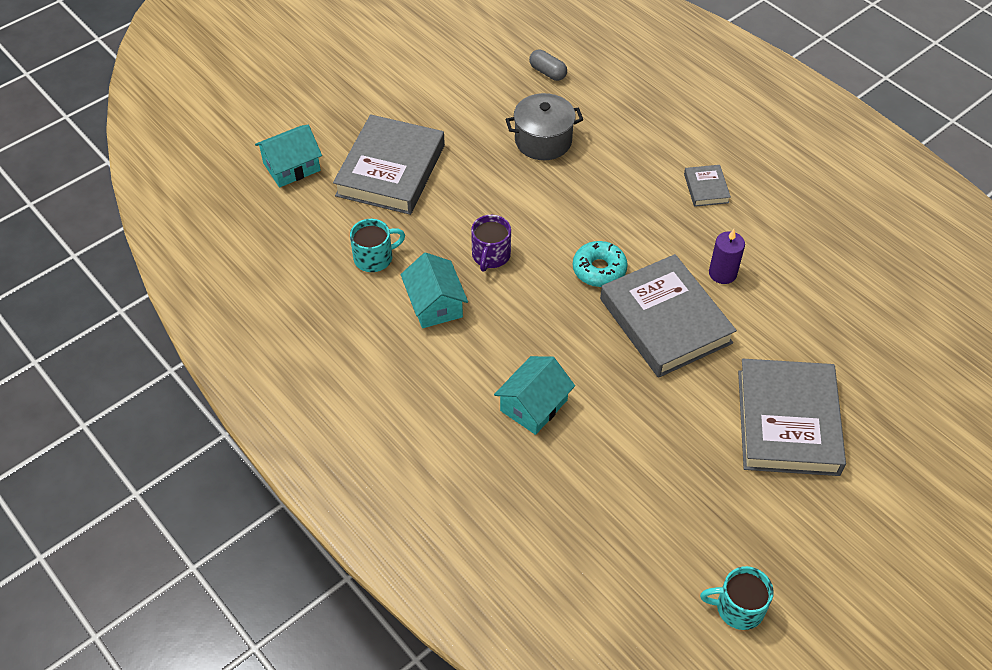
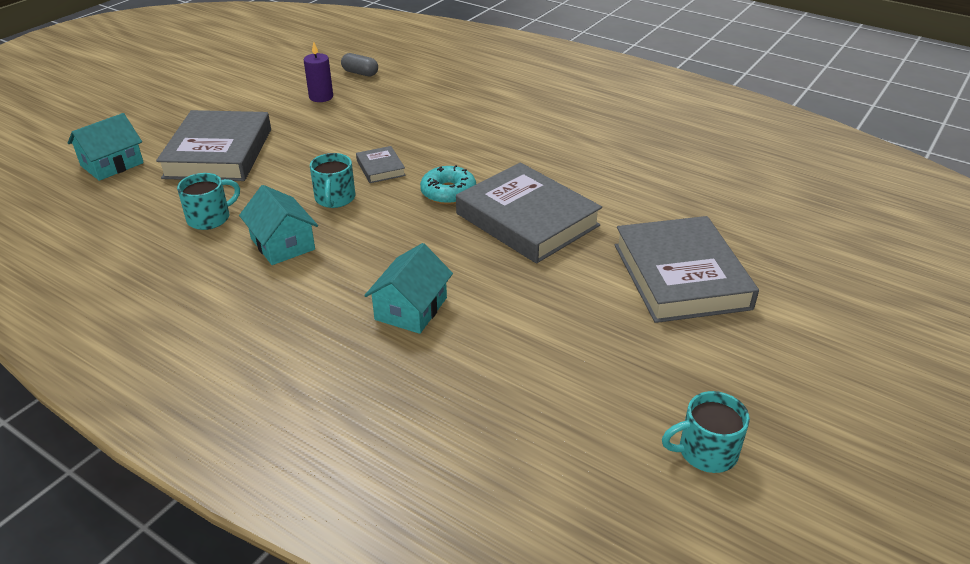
camera: 15 degrees left, 15 degrees down
(490, 255) = (335, 198): purple mug -> turquoise mug
(543, 141) = (367, 114): grey pot -> none
(706, 188) = (530, 125): grey book -> grey book (380, 168)
(722, 273) = (569, 178): purple candle -> purple candle (321, 97)

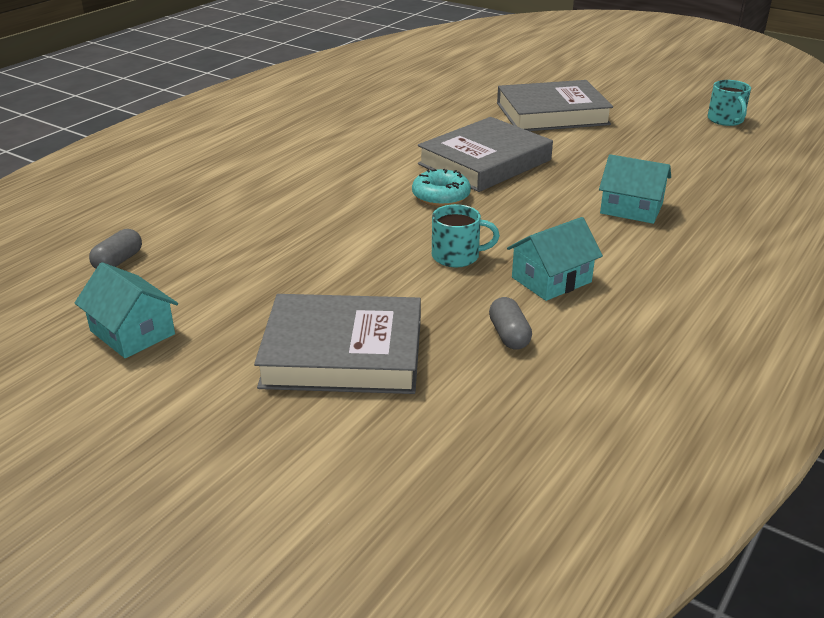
camera: 90 degrees left, 5 degrees down
(112, 164) = (369, 456): turquoise house -> turquoise house (132, 332)
(210, 218) = (509, 335): turquoise mug -> grey capsule
(321, 97) = (186, 286): purple candle -> none
(380, 168) = (390, 233): grey book -> none

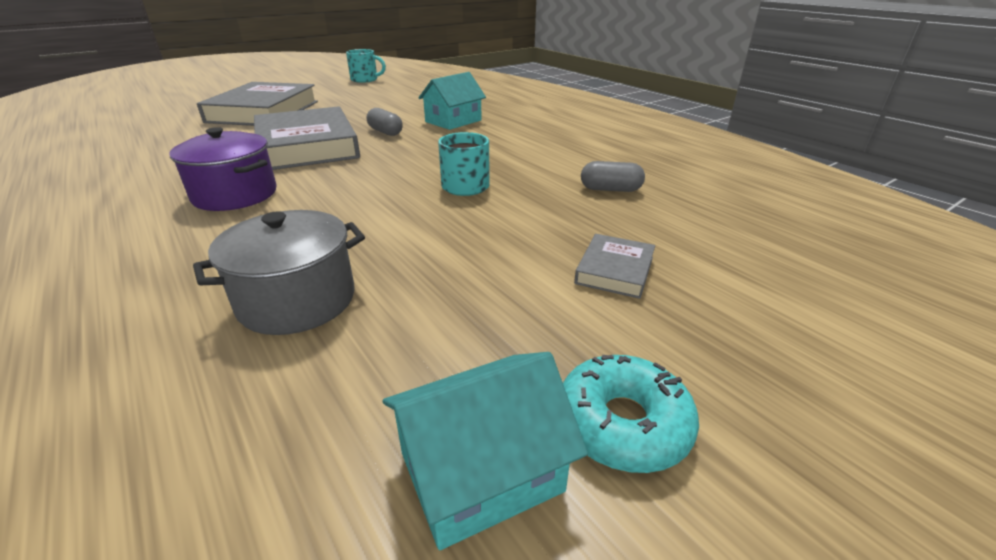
camera: 70 degrees left, 0 degrees up
(118, 261) = (190, 474): grey capsule -> grey capsule (385, 132)
(249, 241) = (297, 300): none -> grey pot
(343, 353) = (615, 270): grey book -> grey book, size x0.44
(370, 171) = (235, 195): none -> purple pot
(441, 196) = (345, 173): turquoise donut -> turquoise donut (622, 424)
(551, 280) = (534, 161): turquoise house -> none

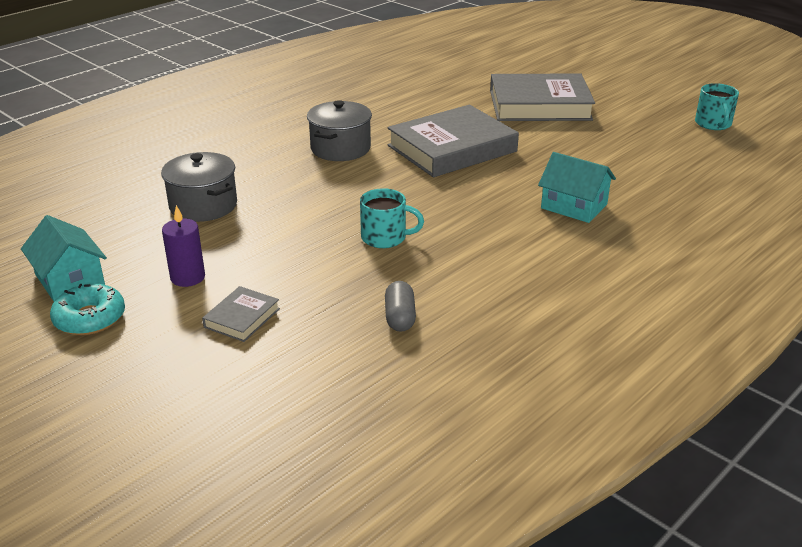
camera: 80 degrees right, 0 degrees up
(235, 195) = (340, 148): purple pot -> grey pot
(385, 132) = (512, 175): grey capsule -> none
(511, 314) = (188, 277): none -> purple candle
(615, 270) = (242, 318): grey book -> grey book turned 75 degrees counterclockwise

